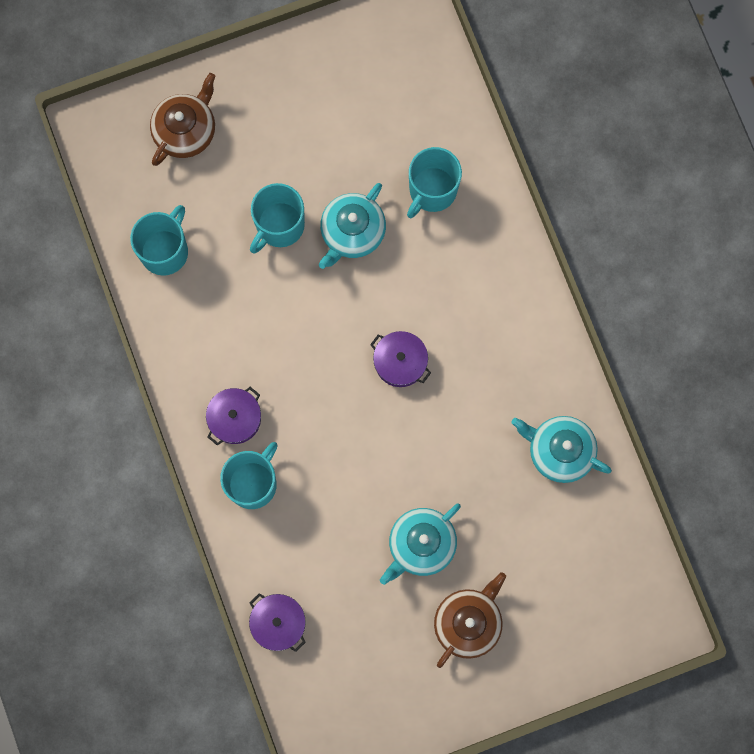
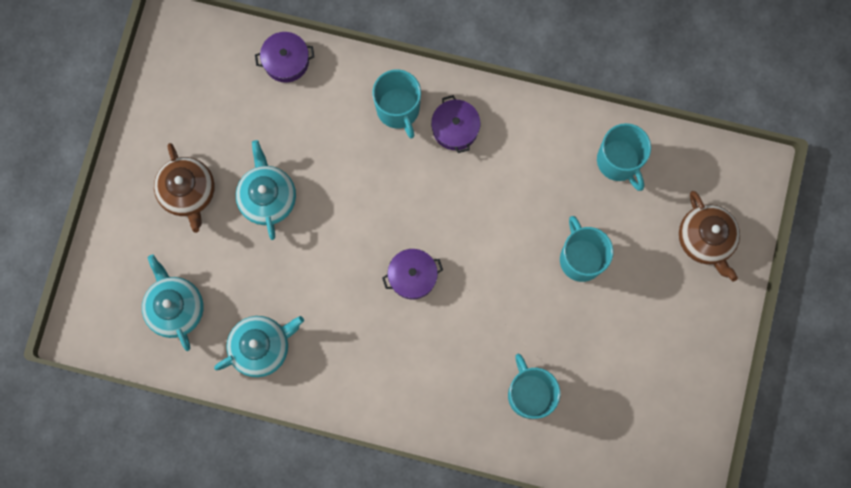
camera: 125 degrees right, 0 degrees up
(352, 232) = (538, 309): turquoise teapot -> turquoise teapot (175, 307)

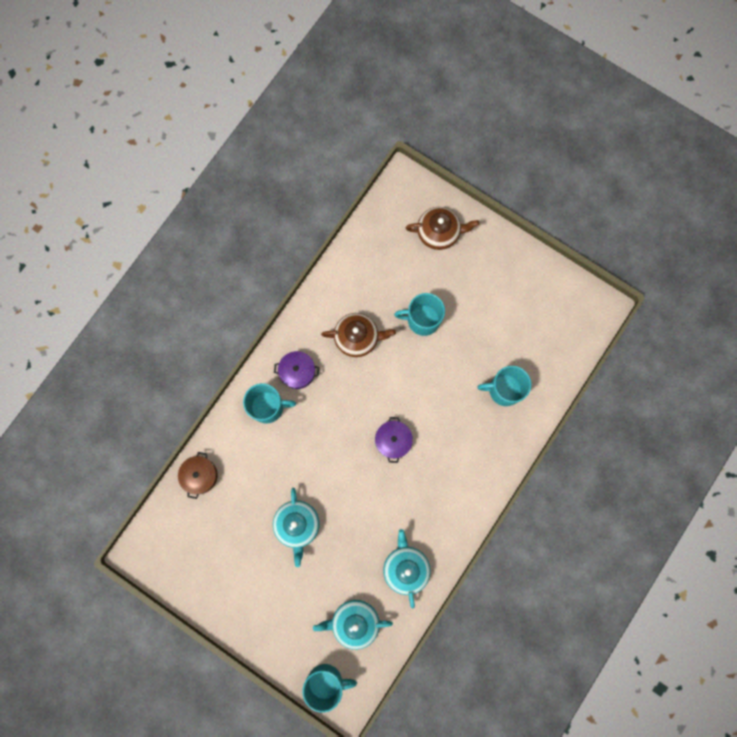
camera: 70 degrees left, 0 degrees up
(188, 192) = (271, 583): brown teapot -> brown teapot (357, 337)
(267, 197) = (297, 525): turquoise teapot -> turquoise teapot turned 105 degrees counterclockwise
(286, 61) = (200, 475): purple pot -> brown pot
(619, 161) = (364, 269): turquoise mug -> turquoise mug (326, 681)

